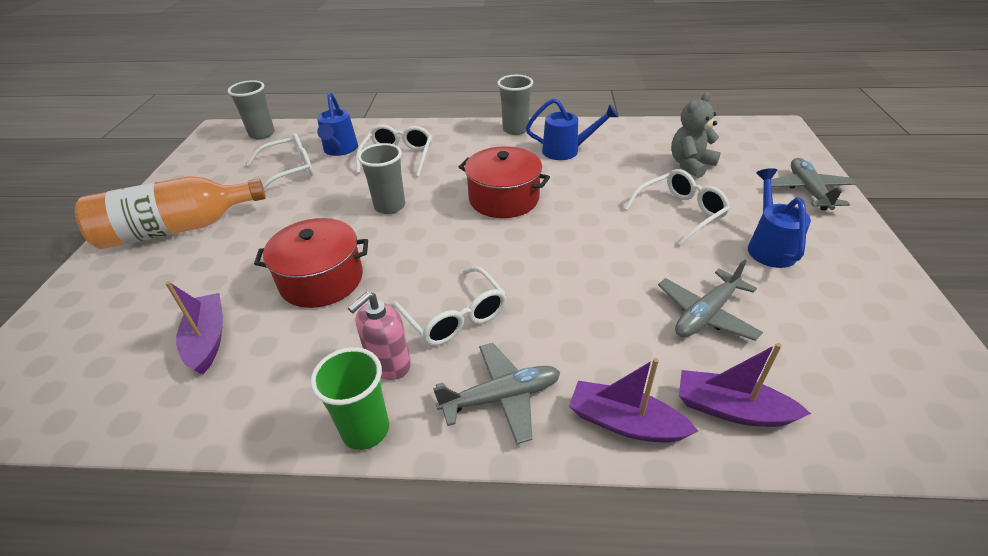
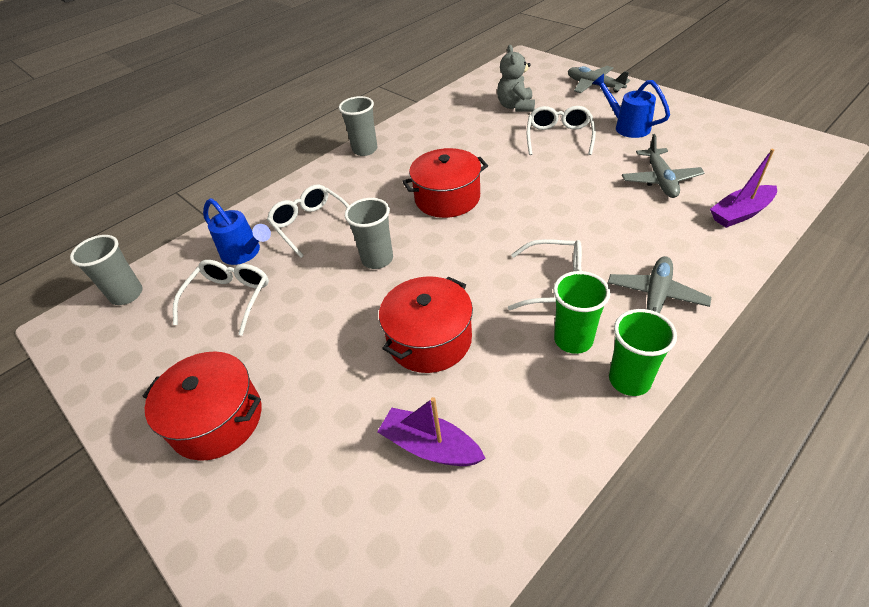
camera: 45 degrees left, 5 degrees up
(177, 229) = (217, 419): orange bottle -> red pot
(389, 364) = (573, 340): pink soap dispenser -> green cup
(566, 151) = (428, 142): blue watering can -> none
(625, 423) = (719, 257): purple boat -> none

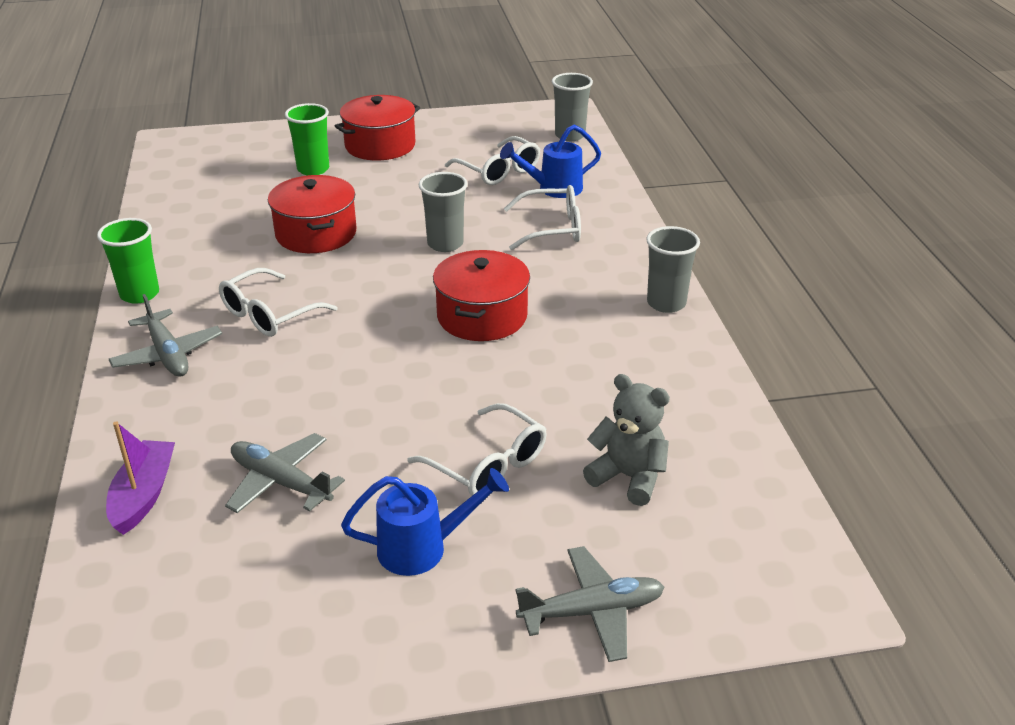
camera: 120 degrees right, 10 degrees down
(430, 446) = (236, 202): purple boat -> none
(573, 340) = (208, 291): green cup -> green cup (313, 169)

